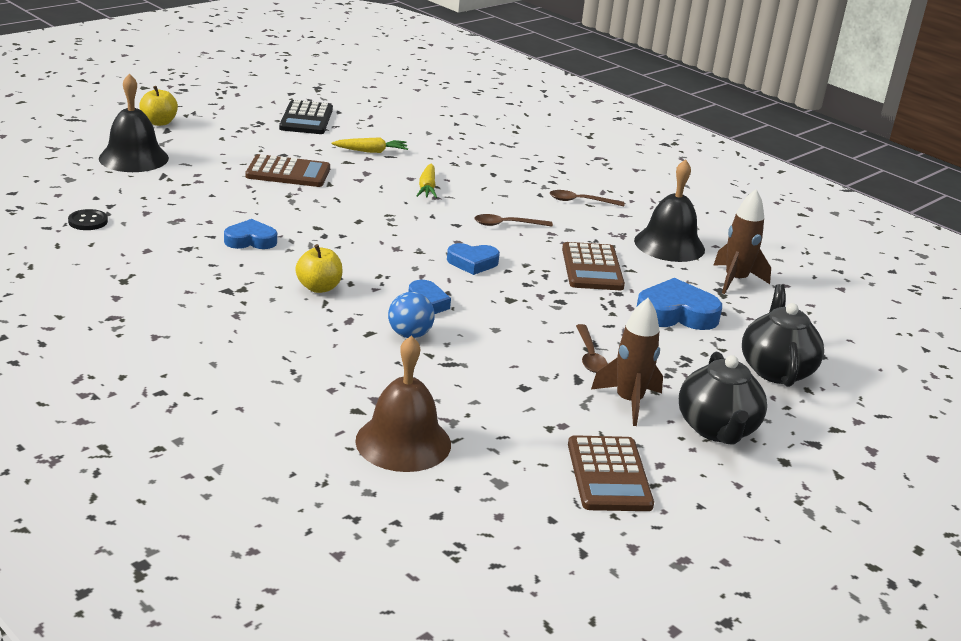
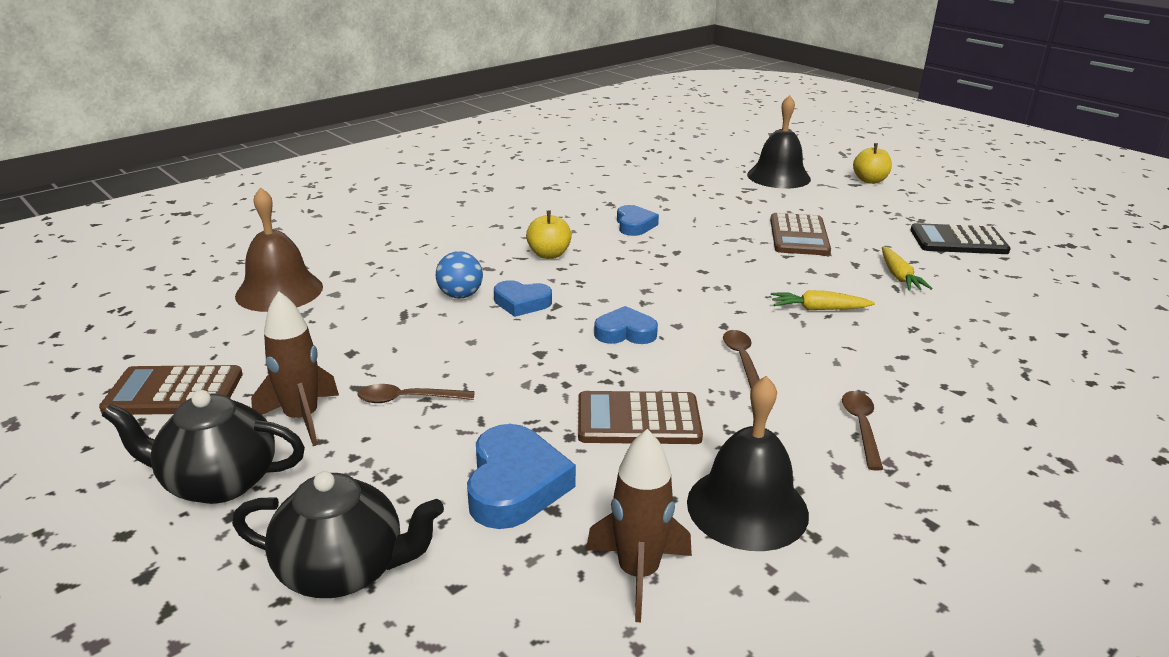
camera: 95 degrees right, 0 degrees up
(88, 221) = (644, 171): black button -> none
(472, 263) = (625, 332): blue heart -> blue heart turned 90 degrees clockwise

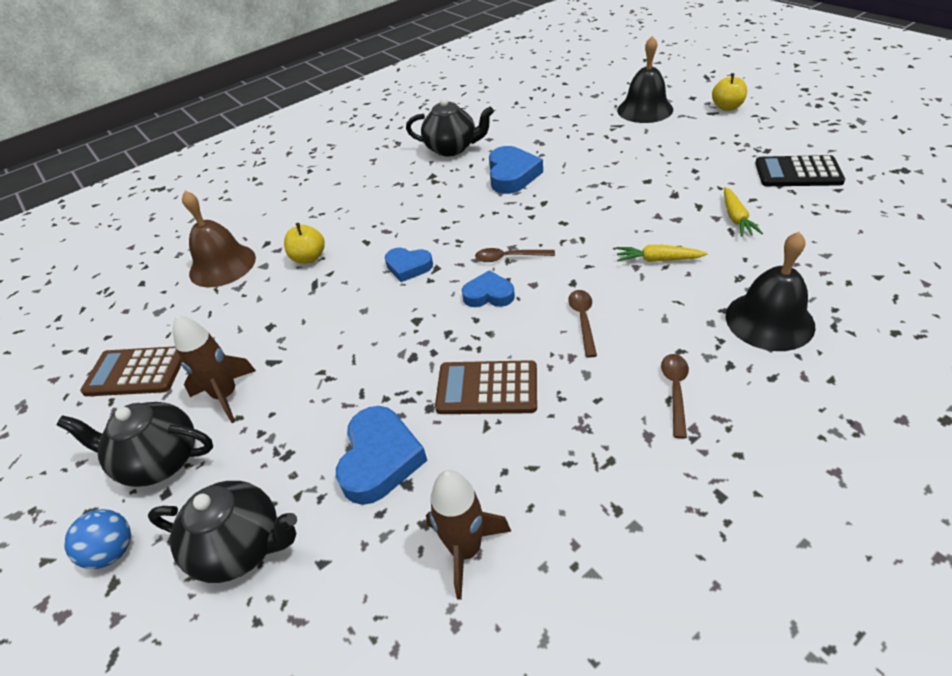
camera: 10 degrees right, 15 degrees up
(408, 399) = (307, 373): brown spoon -> brown spoon (509, 258)
(460, 295) = (360, 261): blue ball -> blue ball (113, 551)
(549, 254) = (437, 213): yellow apple -> yellow apple (309, 258)
(558, 197) = (452, 148): none -> black teapot
(634, 225) = (512, 175): blue heart -> blue heart, size x1.55
(747, 507) = (564, 480): black bell -> black bell (769, 320)
(799, 236) = (653, 177): brown calculator -> none

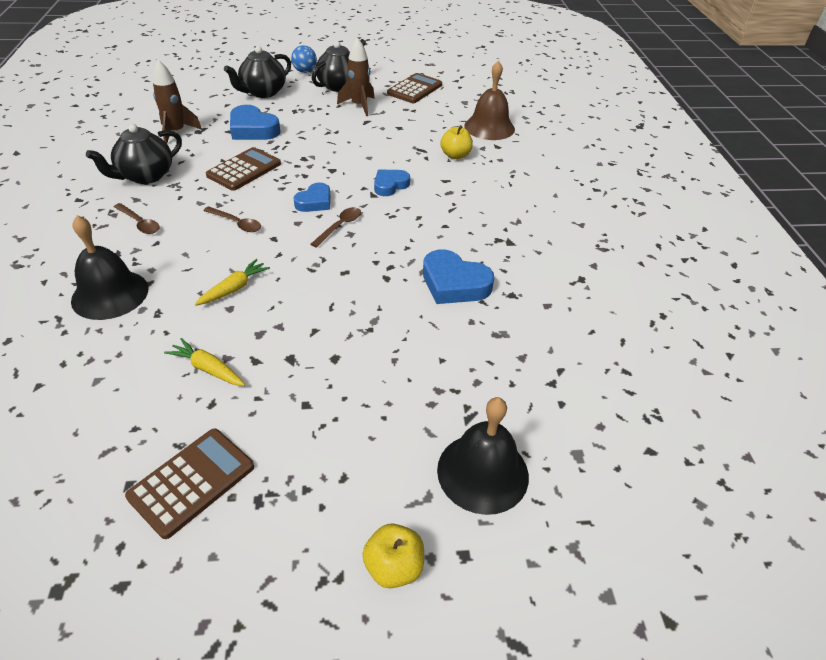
camera: 115 degrees right, 0 degrees up
(452, 148) = (551, 274): black teapot -> black teapot (145, 176)
(798, 173) = (192, 482): black calculator -> brown calculator

